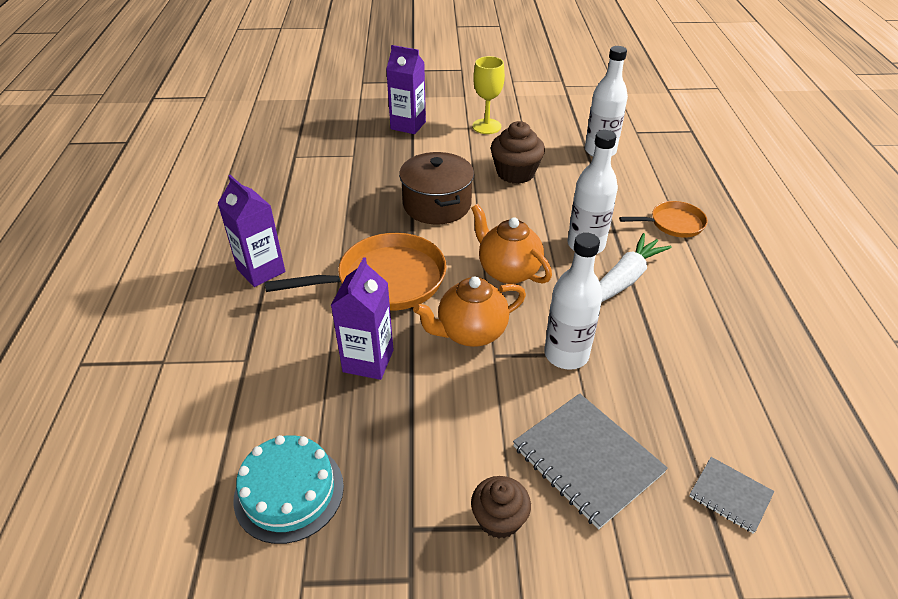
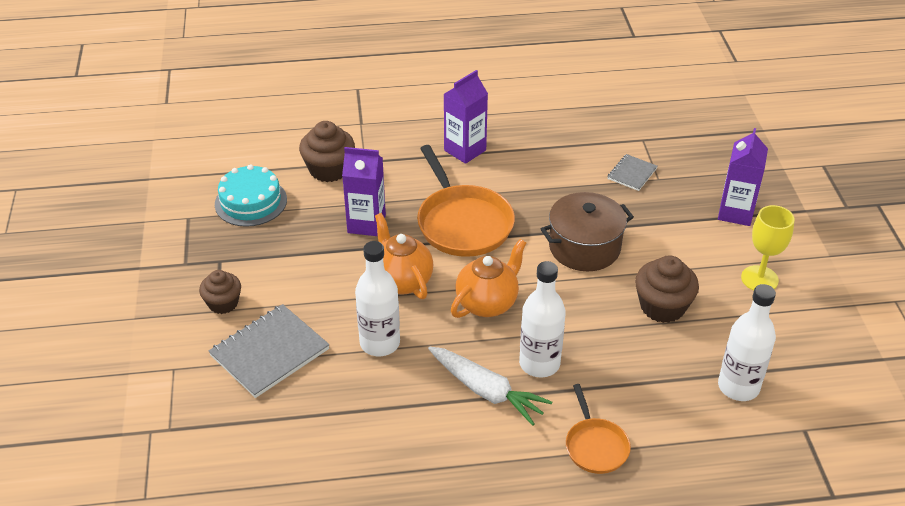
camera: 85 degrees right, 0 degrees up
(248, 397) = (329, 169): none -> brown cupcake
(730, 495) = (233, 438): grey notebook -> grey notebook (632, 174)

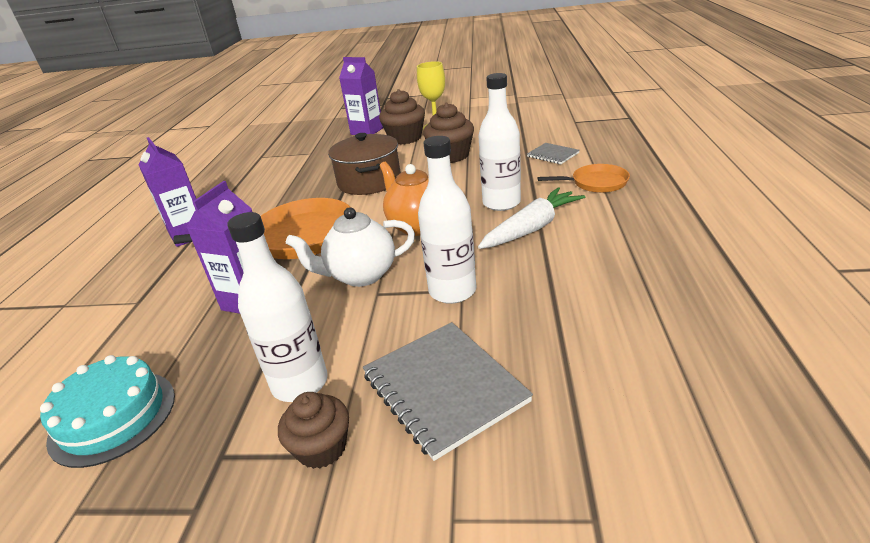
camera: 75 degrees left, 10 degrees down
(329, 169) = (122, 332): brown cupcake -> brown cupcake (405, 138)
(402, 281) = (361, 275): orange teapot -> white teapot
(632, 174) = (296, 161): grey notebook -> grey notebook (553, 155)
(738, 387) = (536, 136): white bottle -> white bottle (300, 383)

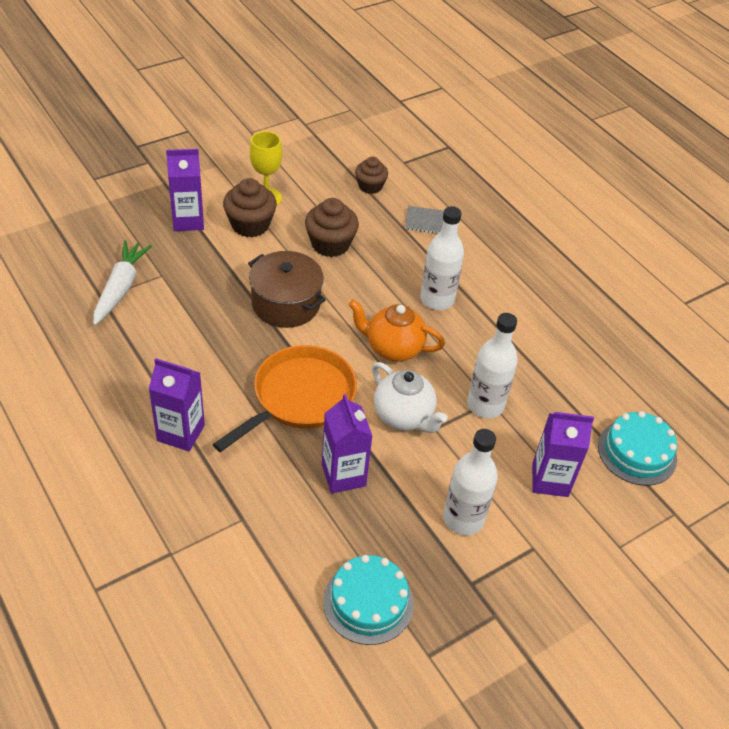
camera: 45 degrees left, 15 degrees up
(322, 448) = (522, 548): brown cupcake -> brown cupcake (370, 186)
(361, 275) = (404, 416): white teapot -> white teapot turned 75 degrees counterclockwise
(444, 388) = (550, 480): grey notebook -> purple carton
(532, 228) = (485, 322): white carrot -> white carrot (121, 288)
(596, 183) = (490, 253): orange pan -> none
(604, 407) = (637, 452): none -> turquoise cake

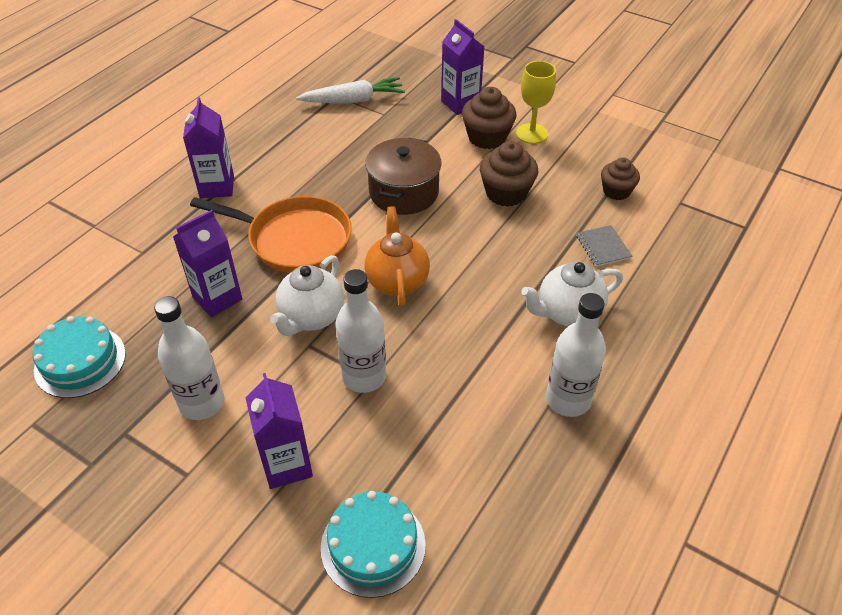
camera: 70 degrees right, 0 degrees up
(437, 299) = (491, 292): white bottle -> white bottle (568, 400)
(480, 269) = (568, 313): none -> white teapot

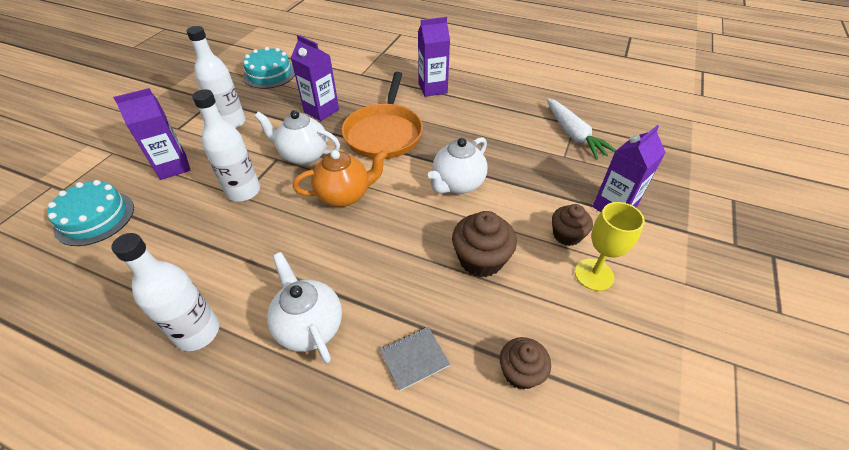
camera: 80 degrees right, 0 degrees up
(404, 192) = (457, 184): brown pot -> white teapot
(487, 137) = (567, 235): brown cupcake -> brown cupcake, size x0.66

